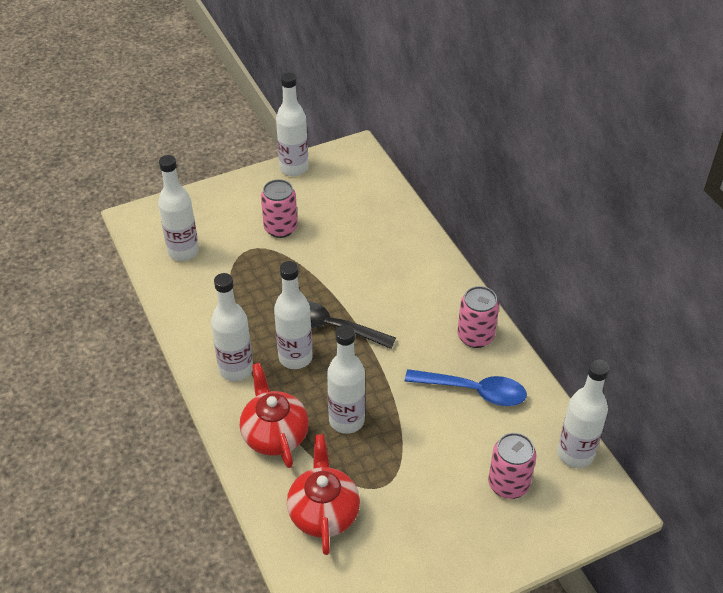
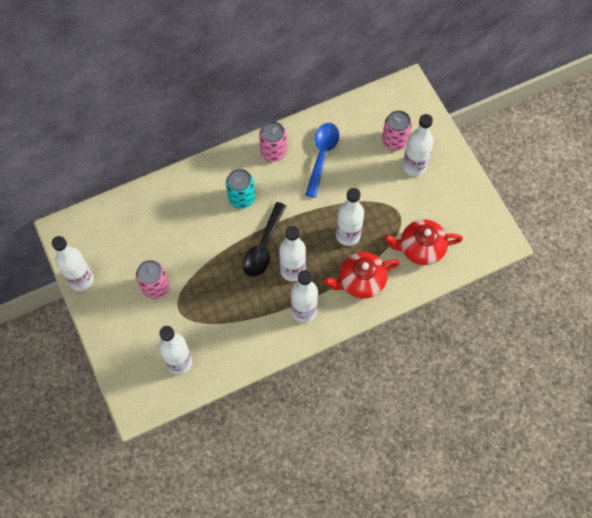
camera: 90 degrees left, 20 degrees up
(402, 304) = (241, 198): none -> turquoise can
(575, 454) = (371, 102): white bottle -> white bottle (414, 166)

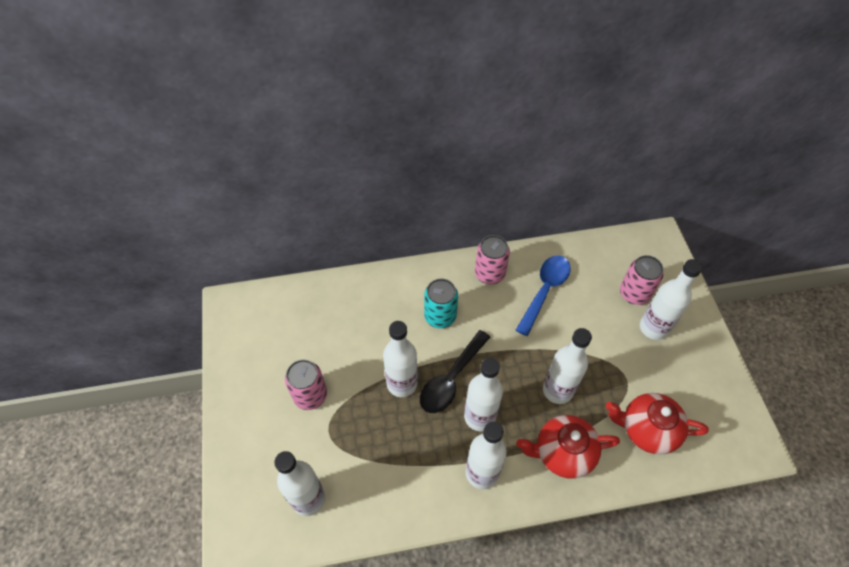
camera: 15 degrees right, 10 degrees down
(81, 280) = (229, 365): white bottle -> white bottle (402, 384)

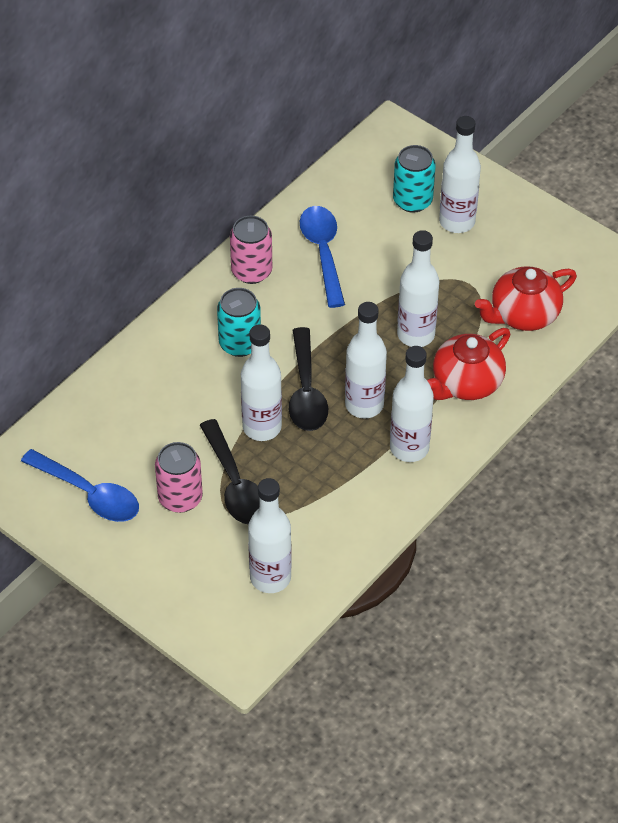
camera: 40 degrees left, 5 degrees down
(264, 352) = (89, 494): none -> blue spoon
(350, 412) = (235, 484): none -> black spoon
(634, 293) = (412, 200): pink can -> turquoise can

